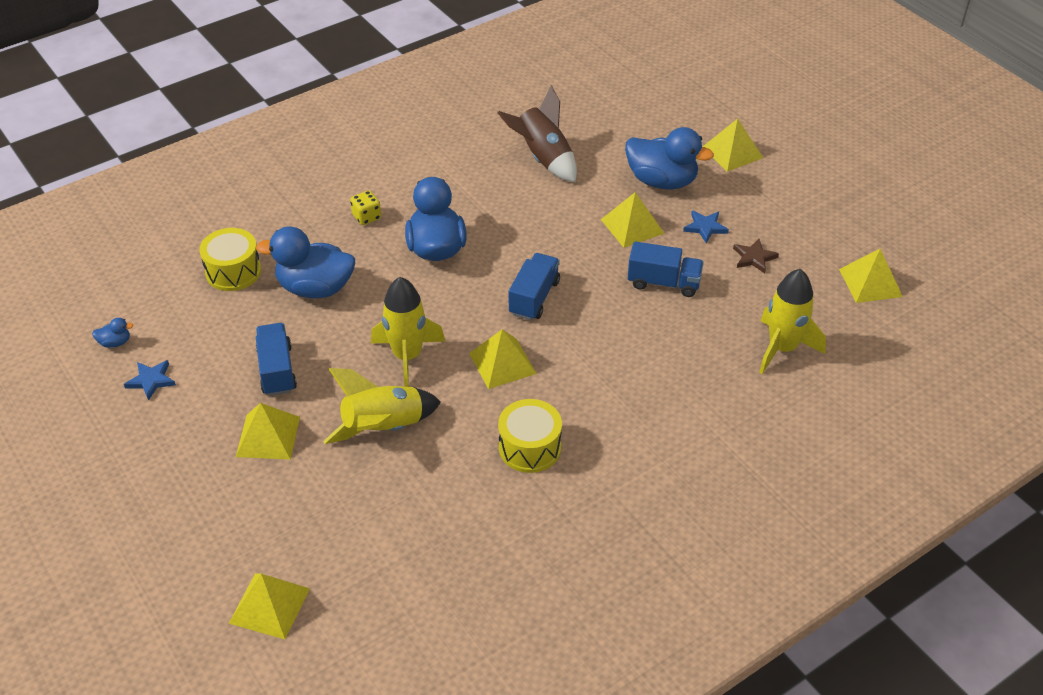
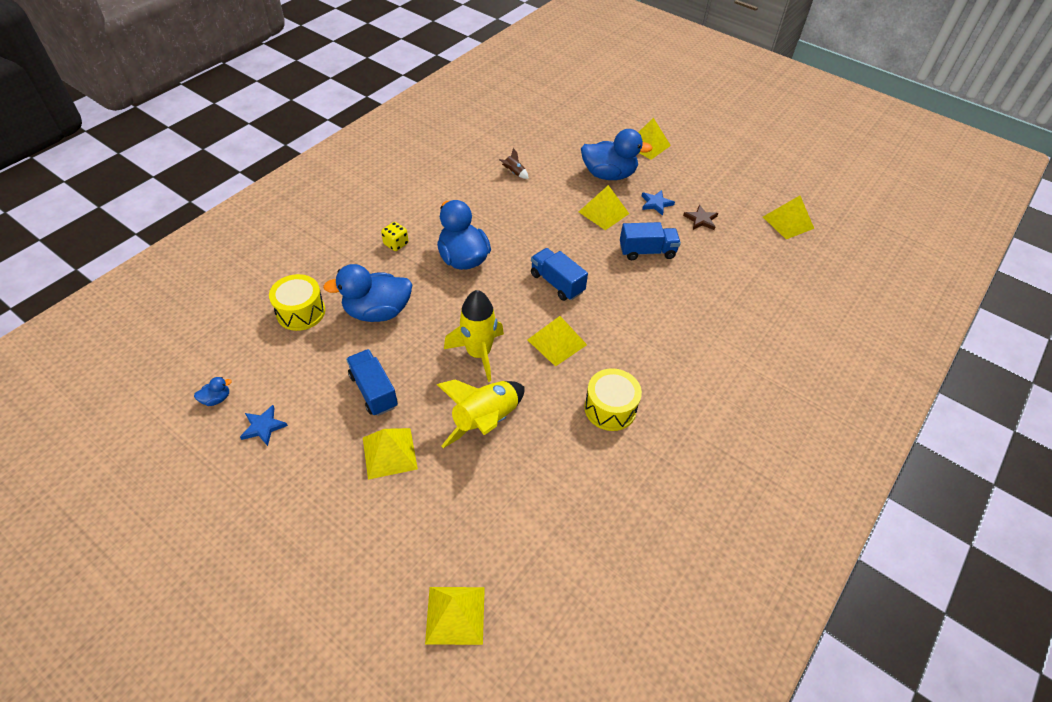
camera: 20 degrees left, 5 degrees up
(534, 298) = (557, 283): blue truck -> blue truck turned 45 degrees counterclockwise
(543, 158) = (514, 172): brown rocket -> brown rocket, size x0.43
(782, 348) = (754, 284): yellow rocket -> none

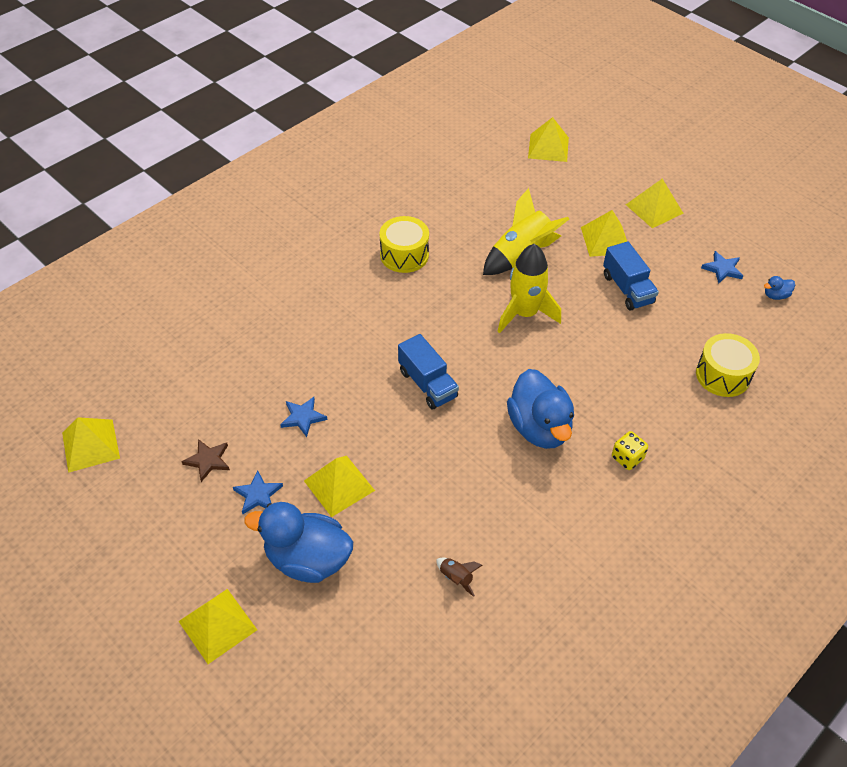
camera: 170 degrees left, 0 degrees up
(377, 312) = (636, 368): blue duck -> none
(557, 342) = (441, 318): yellow pyramid -> yellow pyramid (654, 209)
(647, 251) = (303, 417): blue truck -> blue star

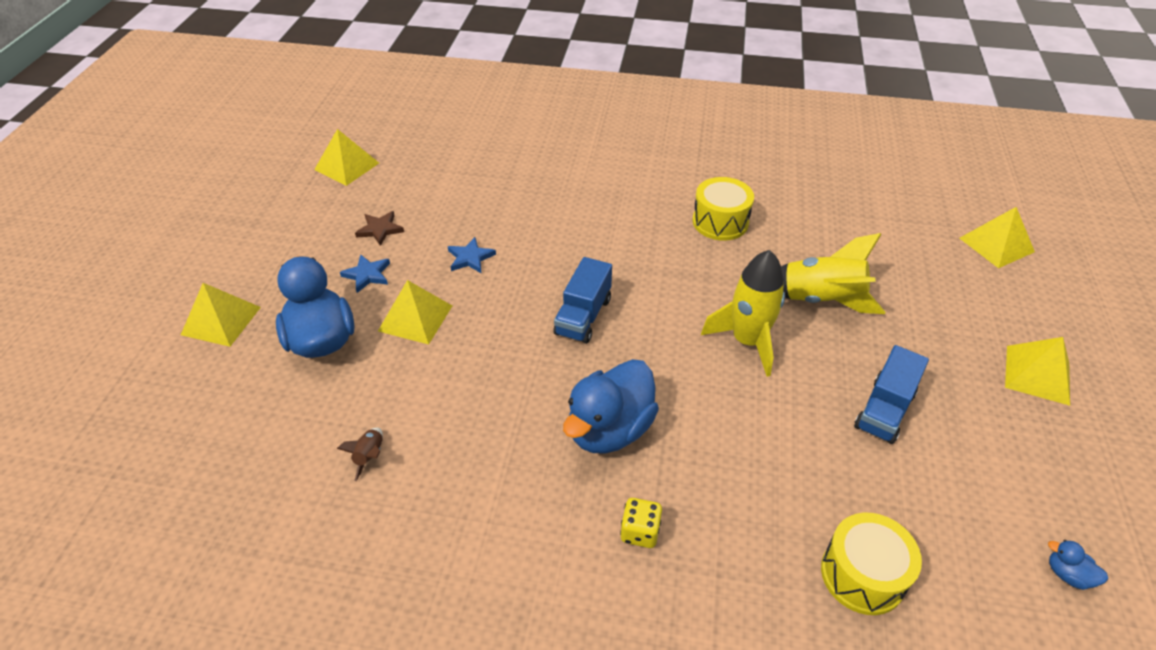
camera: 55 degrees right, 5 degrees down
(605, 240) = (931, 355): yellow pyramid -> none
(722, 269) = (1034, 490): blue star -> none

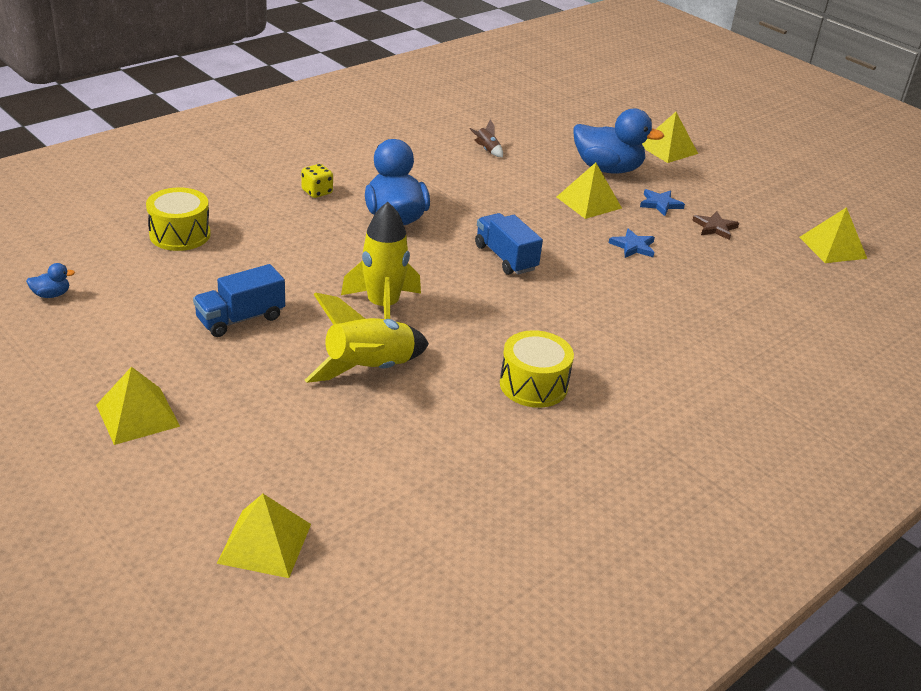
camera: 125 degrees right, 10 degrees down
(884, 410) = (240, 319): blue truck -> blue truck turned 105 degrees counterclockwise

